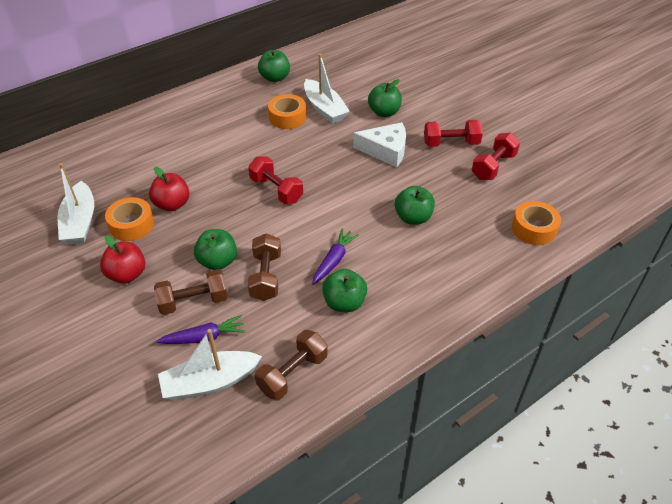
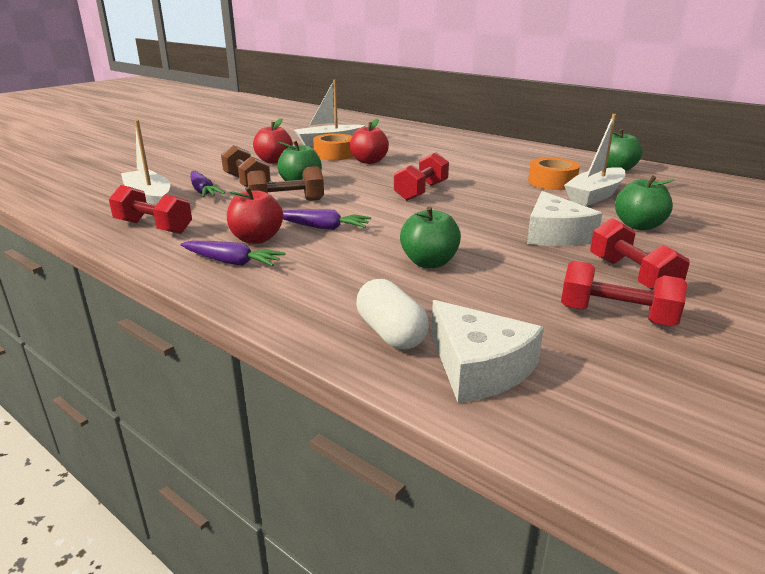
camera: 75 degrees right, 20 degrees down
(293, 373) = (153, 227): brown dumbbell -> red dumbbell
(344, 303) = (256, 239): green apple -> red apple
(384, 319) = (232, 262): none -> purple carrot
(498, 253) = (391, 333): none -> white capsule
(534, 228) = (479, 367): orange tape -> white cheese

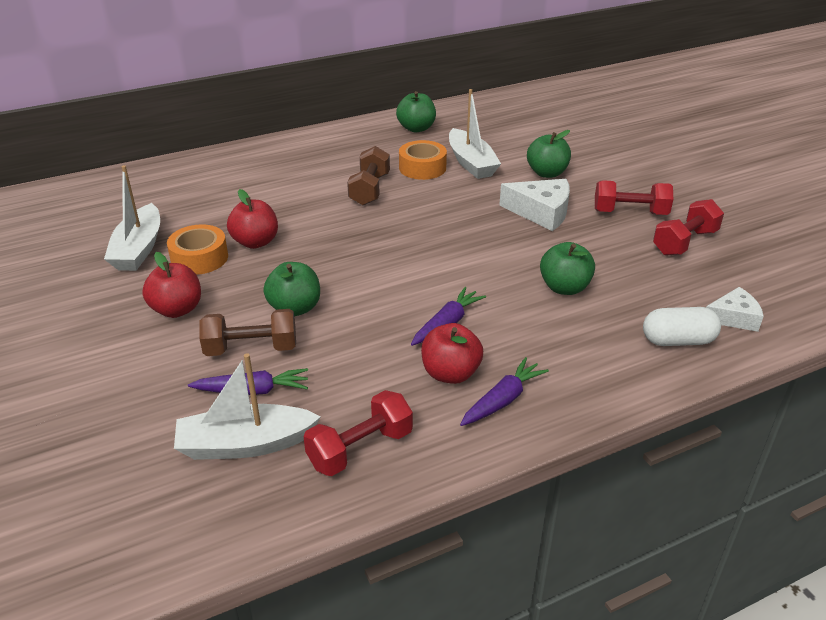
camera: 65 degrees left, 10 degrees up
(287, 202) = (352, 332): brown dumbbell -> brown dumbbell (369, 190)
(421, 191) = (390, 240): red dumbbell -> none
(479, 367) = (733, 317): white cheese -> white cheese, size x0.65

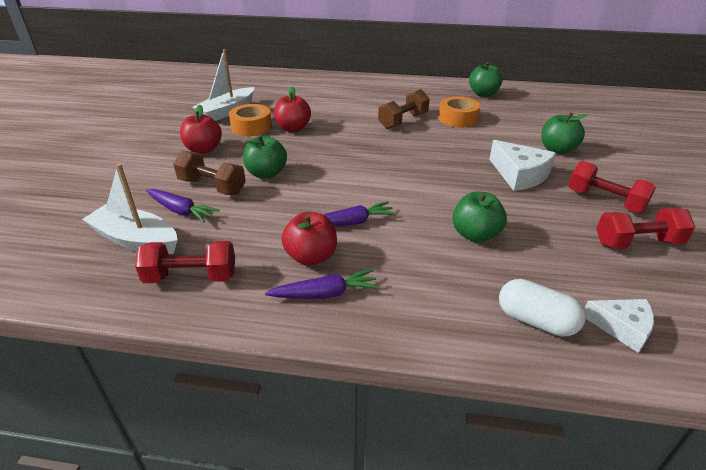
camera: 35 degrees right, 0 degrees up
(471, 163) = (500, 126): white boat -> none

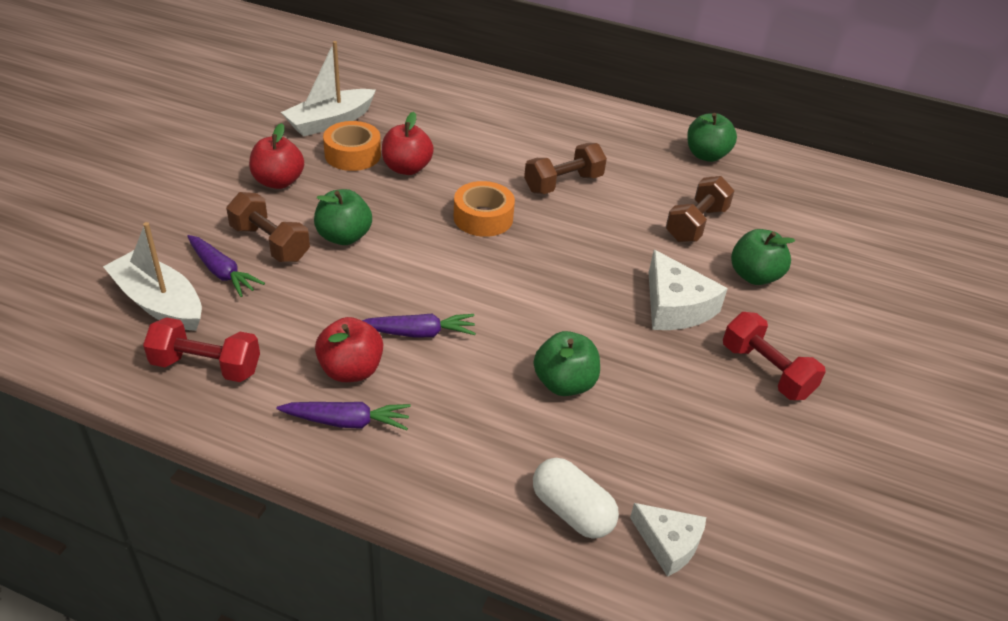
camera: 10 degrees right, 5 degrees up
(458, 118) = (643, 194): orange tape -> orange tape (483, 218)
(501, 129) = (696, 224): none -> brown dumbbell
(637, 243) = (766, 441): red dumbbell -> none

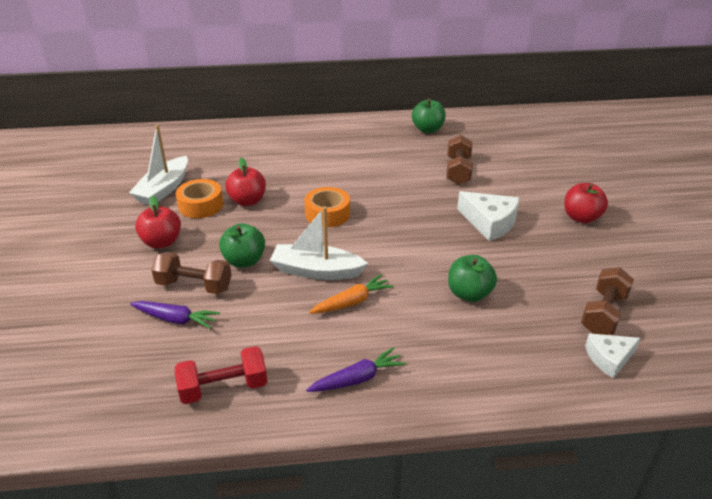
camera: 25 degrees left, 5 degrees down
(159, 303) = (146, 360): white boat -> white boat (316, 271)
(351, 370) = (329, 345): red apple -> red apple (581, 218)
(418, 333) = (352, 302): purple carrot -> orange carrot
(563, 184) = (359, 175): brown dumbbell -> brown dumbbell (603, 314)
(572, 511) = (542, 367): white capsule -> none
(669, 543) = (609, 358): white cheese -> white cheese turned 150 degrees clockwise
(754, 276) = (516, 188): green apple -> none
(766, 371) = (570, 239): red dumbbell -> none

